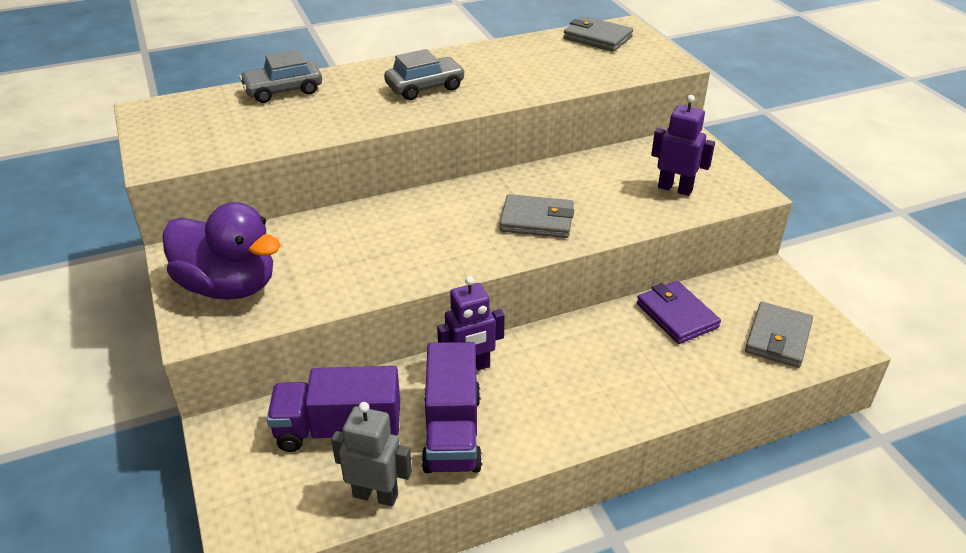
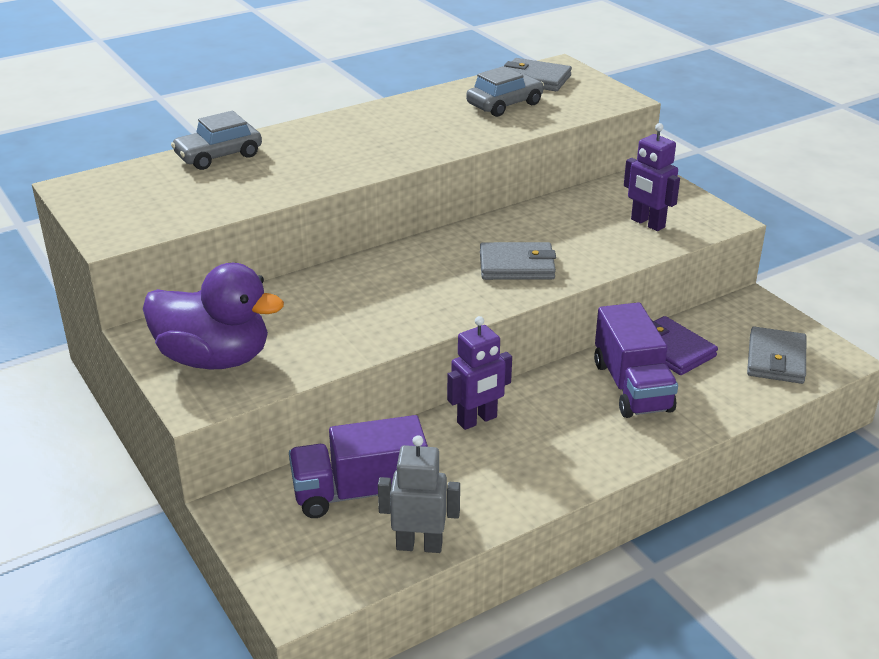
camera: 10 degrees left, 5 degrees down
(425, 87) = (372, 141): grey car -> grey car (504, 104)
(452, 431) = (478, 480): purple truck -> purple truck (632, 386)
(675, 189) = (647, 223): purple robot -> purple robot turned 150 degrees counterclockwise

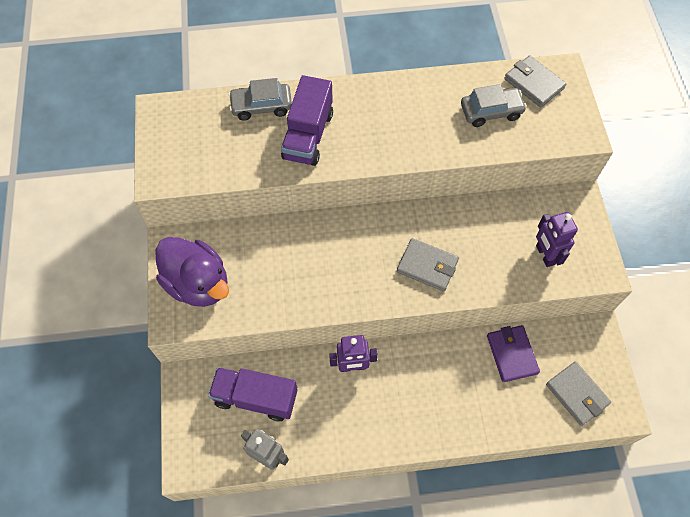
camera: 25 degrees right, 30 degrees up
(632, 386) = (465, 378): purple truck -> purple truck (308, 135)
(776, 359) = (576, 394): grey wallet -> grey wallet turned 75 degrees counterclockwise

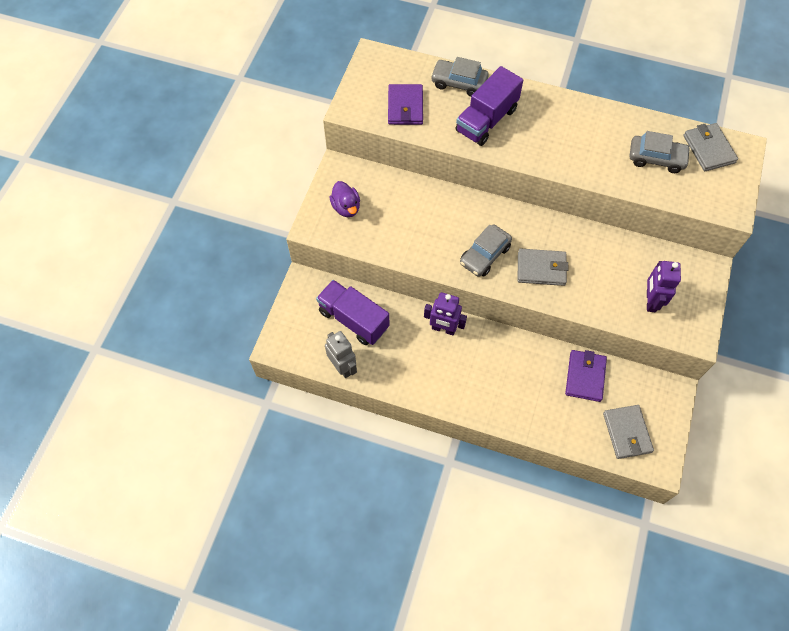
camera: 25 degrees right, 0 degrees up
(198, 283) = (346, 207): purple duck -> purple duck, size x0.54
(217, 153) = (405, 107): none -> purple wallet
(365, 275) = (485, 255): none -> grey car
(427, 266) = (541, 269): grey wallet -> grey wallet turned 45 degrees counterclockwise

